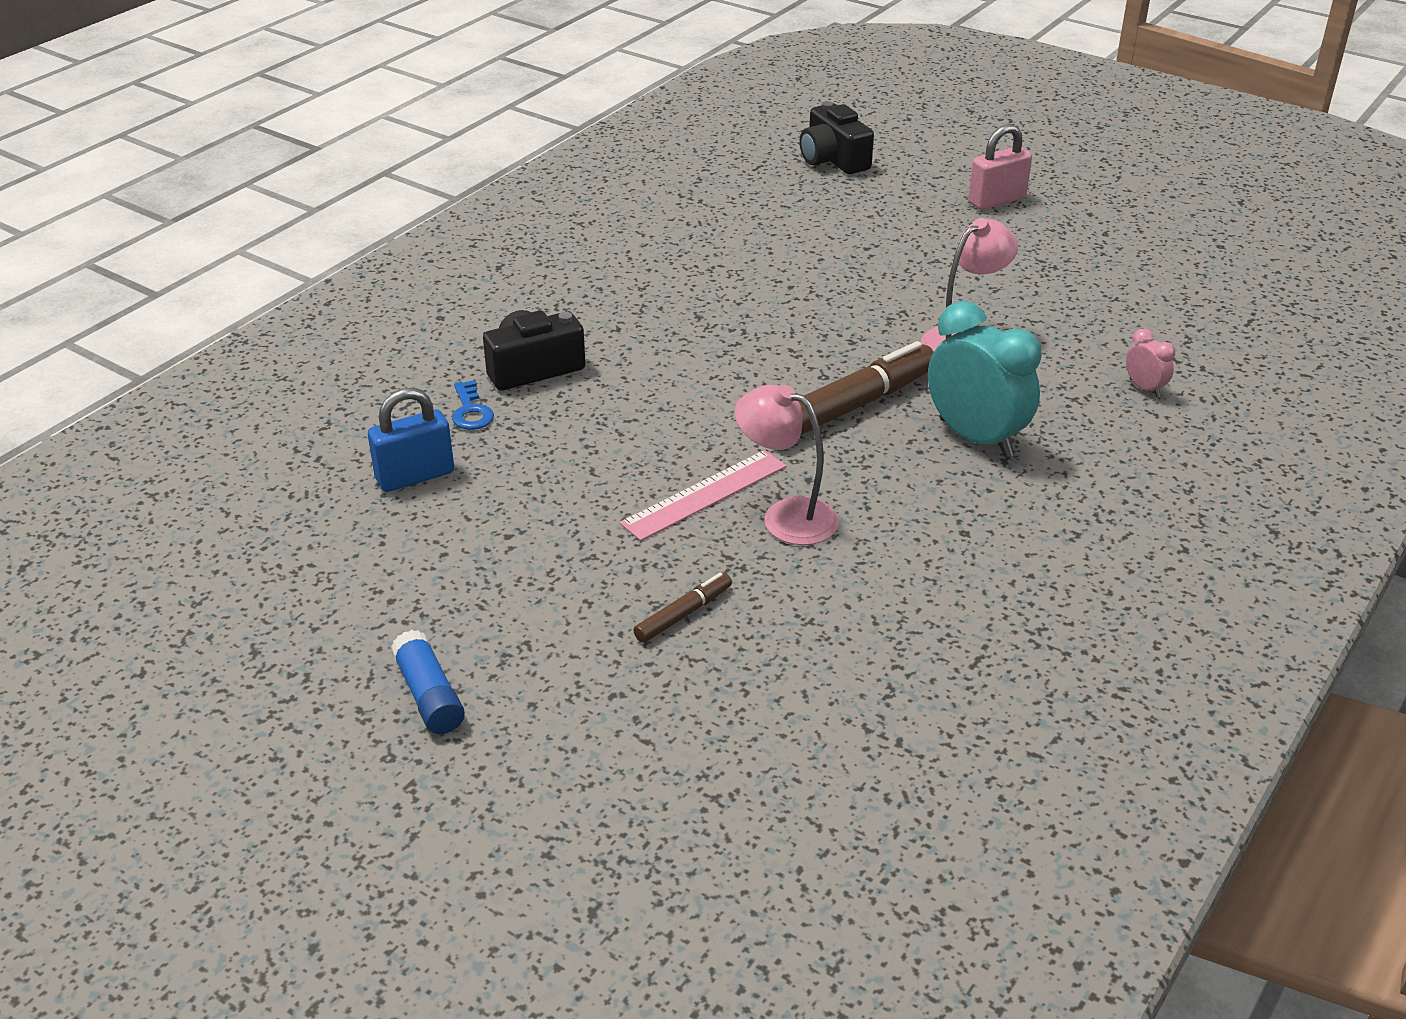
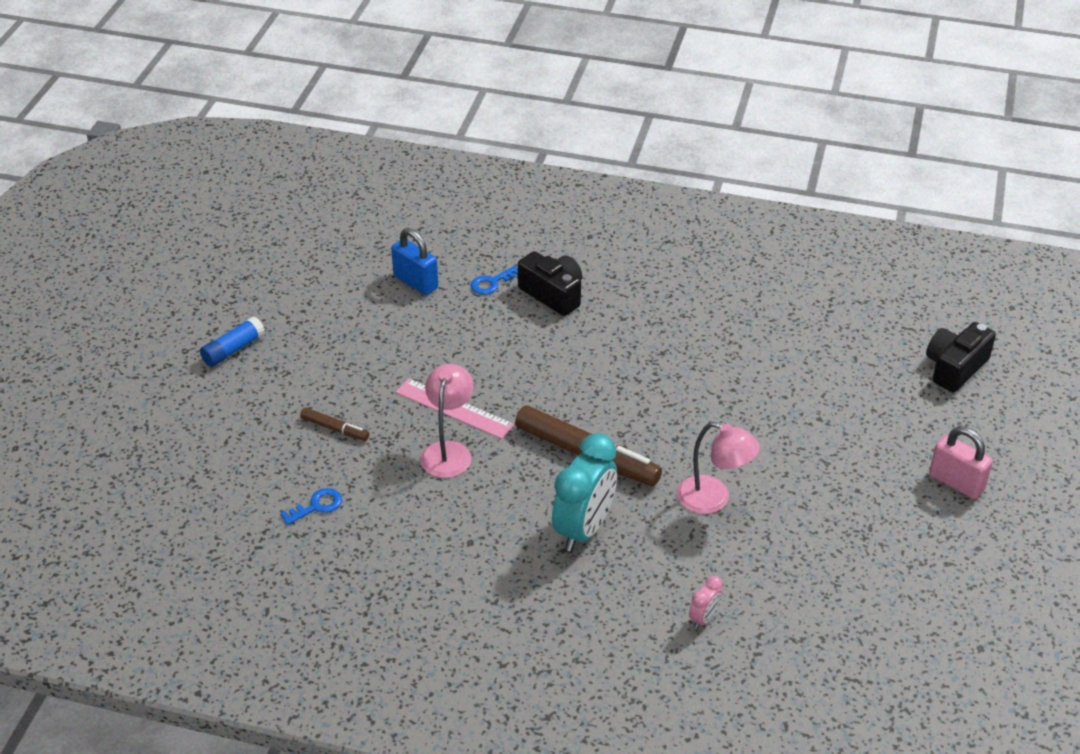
camera: 70 degrees right, 5 degrees up
(838, 662) = (317, 506): none -> blue key

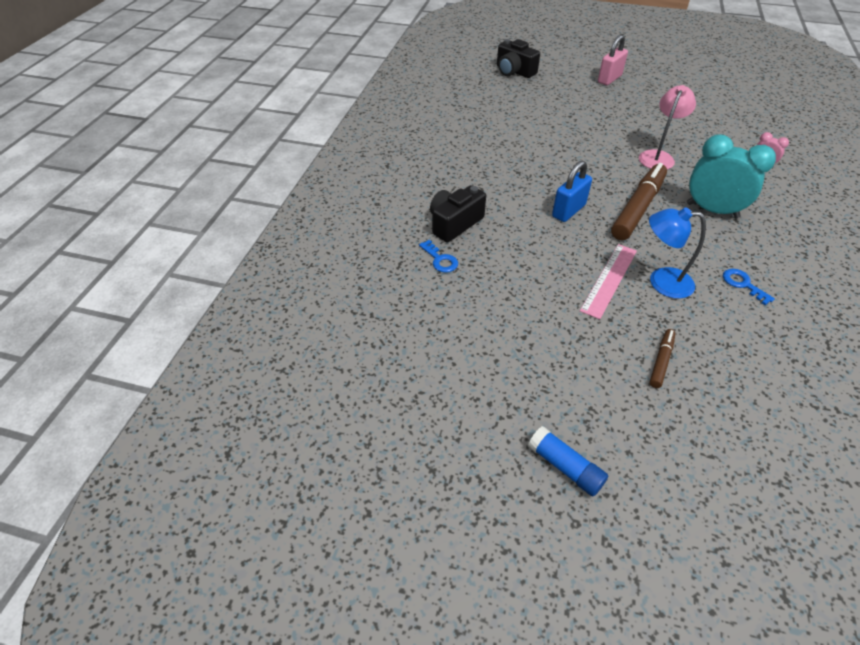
camera: 90 degrees left, 5 degrees up
(317, 506) = (765, 367): blue key -> blue key (743, 284)
(415, 282) = (440, 311): blue padlock -> blue padlock (568, 211)
(448, 451) = (661, 282): pink lamp -> blue lamp

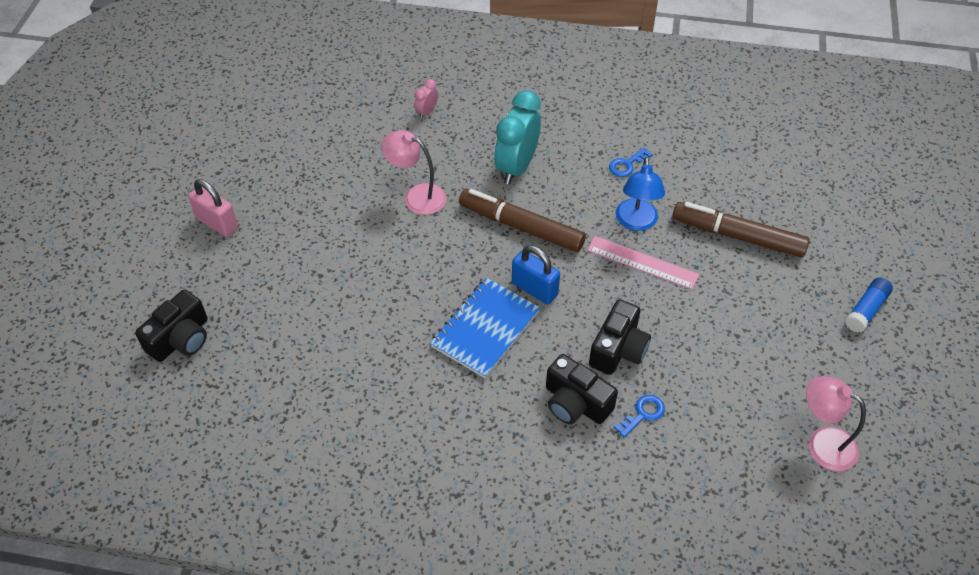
camera: 95 degrees left, 5 degrees up
(393, 379) = (822, 443): none -> pink lamp
(506, 253) = (618, 349): none -> black camera
(526, 183) = (485, 329): none -> blue notebook
(661, 361) = (737, 236): brown marker -> brown marker, size x2.08

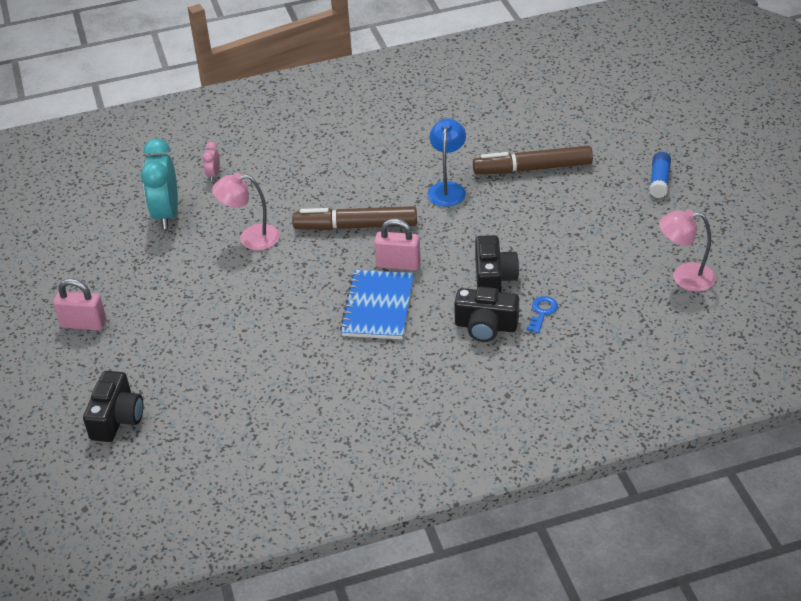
camera: 25 degrees left, 10 degrees down
(516, 167) = (321, 186): turquoise clock -> turquoise clock (166, 214)
(534, 289) = (398, 264): blue padlock -> pink padlock
(626, 165) = (411, 152): blue key -> none
(636, 222) = (447, 189): blue lamp -> blue lamp turned 150 degrees counterclockwise
(642, 262) = (471, 214): pink ruler -> none

